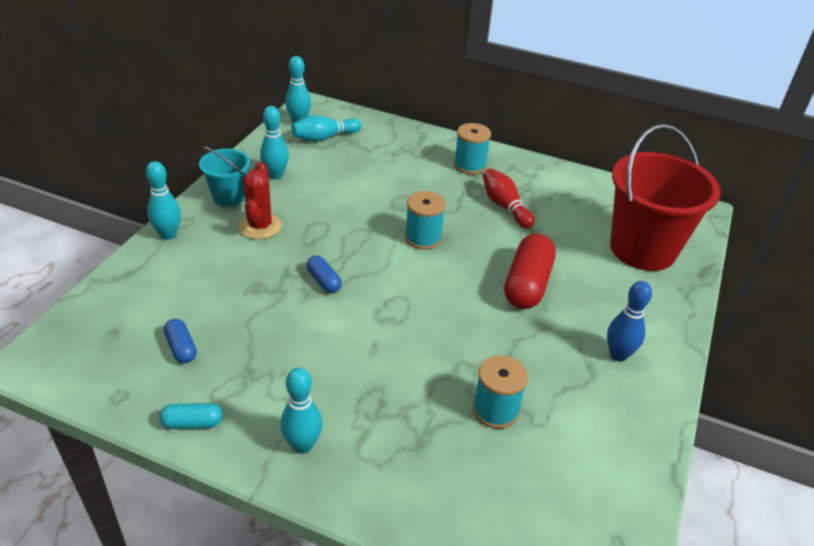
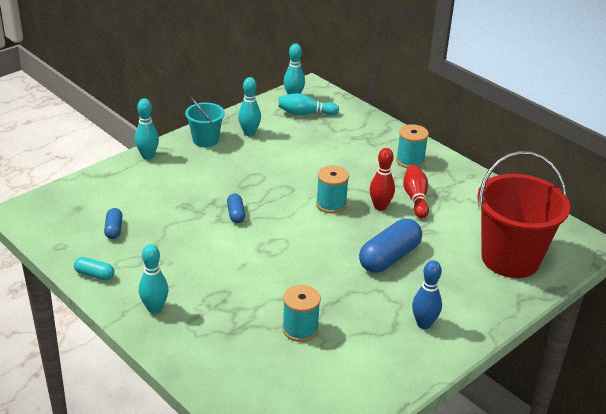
camera: 25 degrees right, 5 degrees down
(260, 226) = (214, 166): red cactus -> none
(476, 226) = (380, 207): none -> red bowling pin
(527, 284) = (389, 257): red capsule -> blue capsule

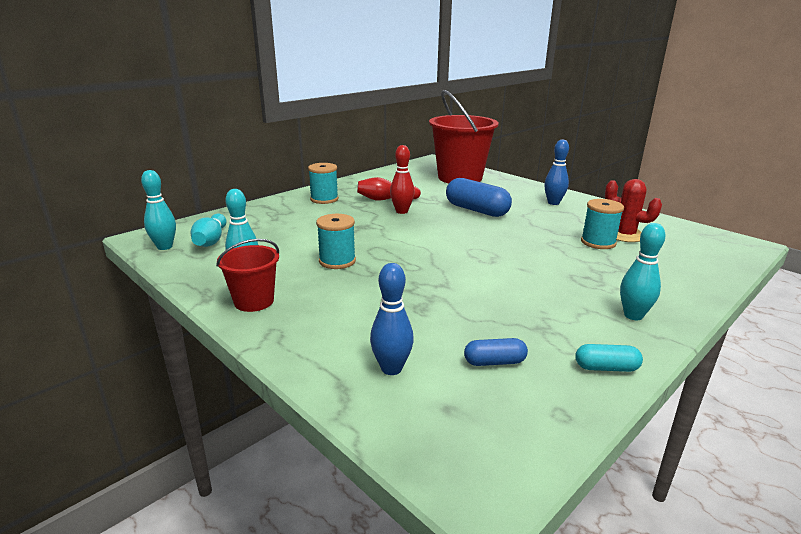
camera: 90 degrees left, 10 degrees down
(94, 275) = (606, 368): turquoise capsule -> turquoise capsule turned 75 degrees clockwise
(118, 191) = (391, 368): none -> blue bowling pin
(148, 156) = (289, 348): turquoise bowling pin -> none
(205, 140) = (254, 301): turquoise bucket -> red bucket
(236, 214) = (431, 275): blue capsule -> none
(320, 356) = (624, 235): none -> red cactus
(331, 204) = (401, 229): turquoise spool -> turquoise spool (337, 261)

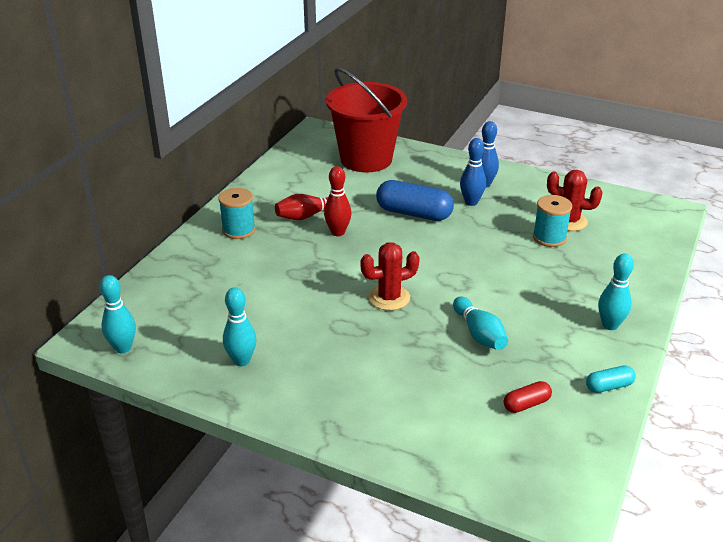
camera: 20 degrees left, 10 degrees up
(211, 240) = (166, 326): turquoise bowling pin -> turquoise bowling pin (479, 334)
(254, 301) = (282, 395): red bucket -> none
(337, 261) = (322, 323): turquoise spool -> none
(391, 368) = (452, 433): blue bowling pin -> blue bowling pin (471, 202)
(412, 255) = (389, 298): none -> red cactus
(494, 362) = (526, 404): blue capsule -> red capsule

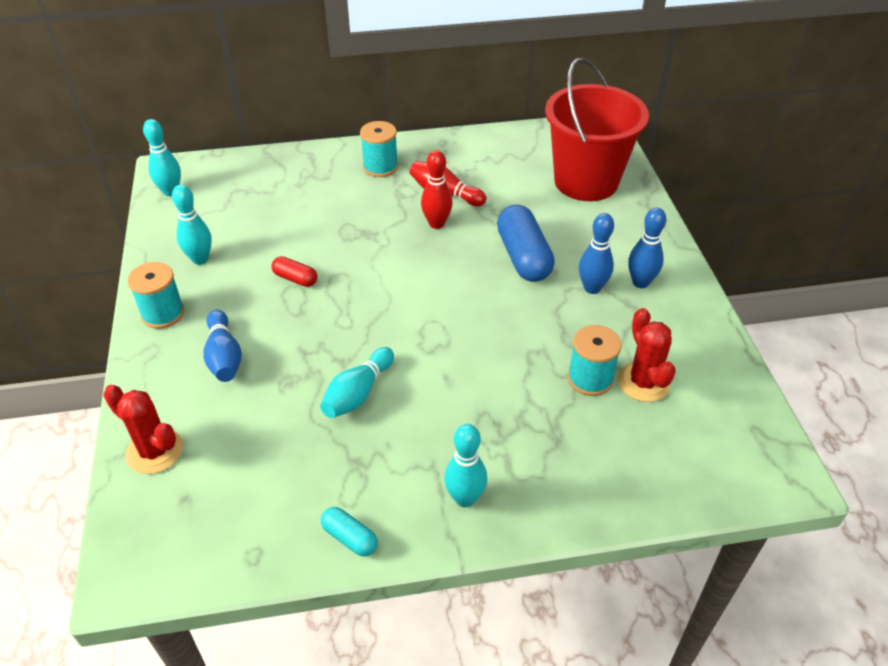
camera: 55 degrees right, 10 degrees up
(290, 404) = (163, 313): none -> turquoise spool
(378, 386) = (224, 356): none -> blue bowling pin
(389, 298) = (362, 304): red cactus -> red cactus (154, 451)
(526, 404) = (270, 476): red capsule -> red capsule (295, 279)

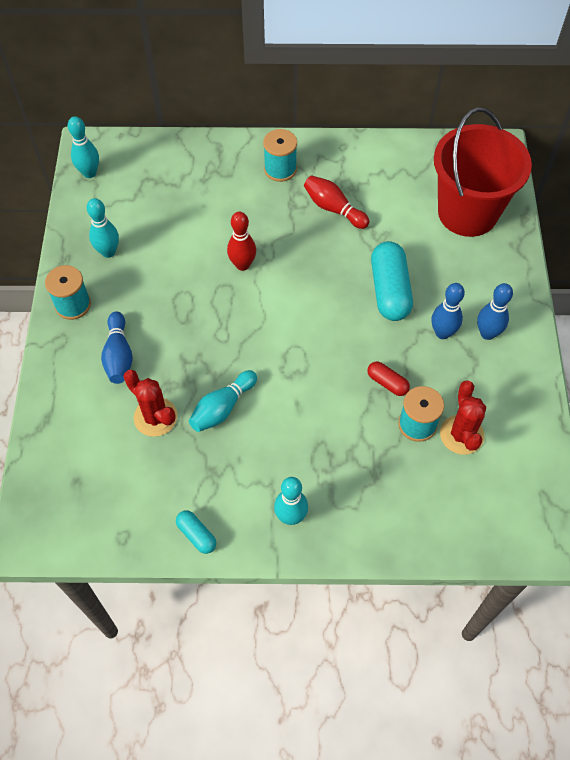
camera: 10 degrees right, 15 degrees up
(154, 451) = (57, 435): red cactus -> red cactus (155, 417)
(295, 279) = (187, 285): red capsule -> red capsule (387, 383)
(436, 224) = (319, 242): red bowling pin -> red bowling pin (242, 265)
(523, 257) = (389, 290): blue capsule -> turquoise capsule

